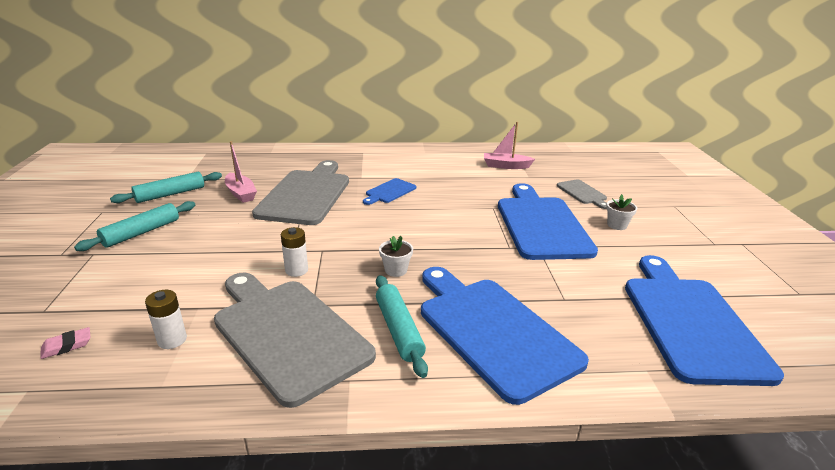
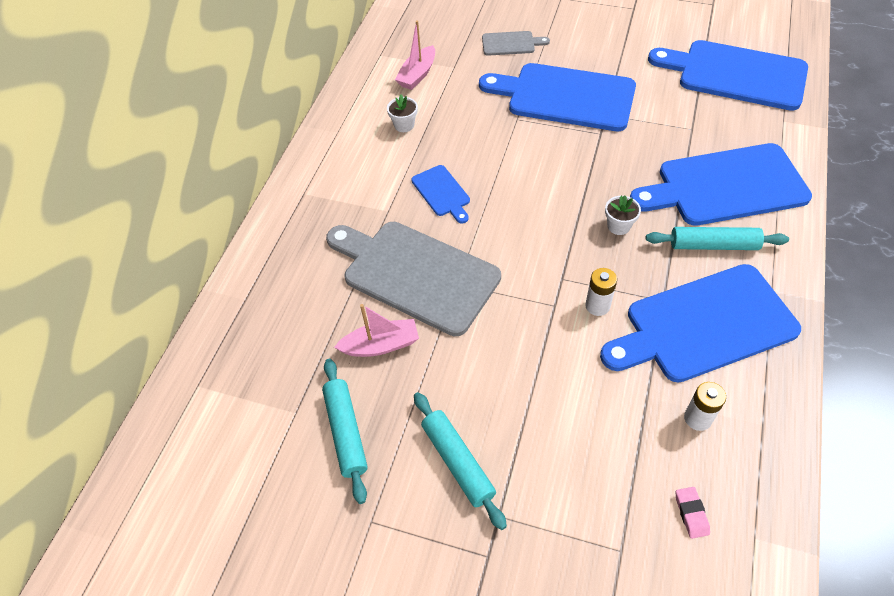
camera: 65 degrees left, 25 degrees up
(287, 333) = (704, 325): grey cutting board -> blue cutting board
(617, 225) = (583, 49): white flower pot -> white flower pot (404, 125)

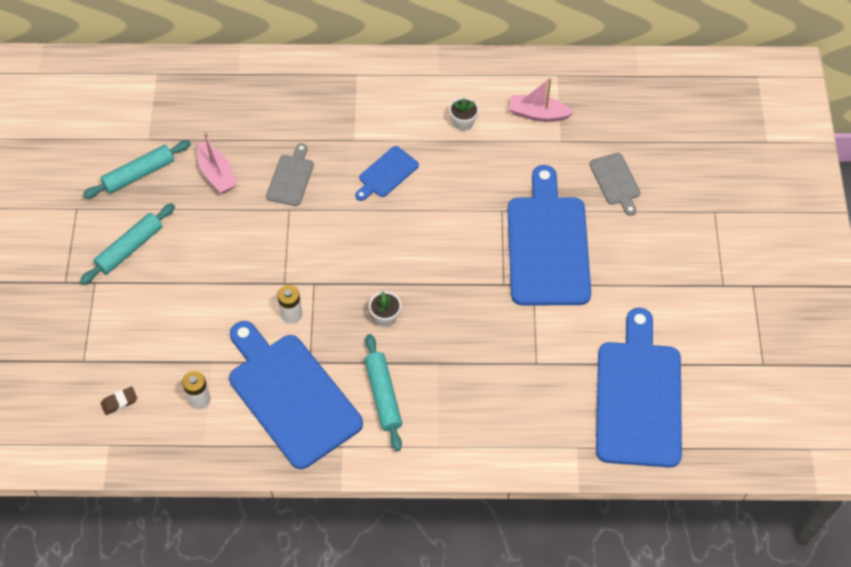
camera: 70 degrees right, 5 degrees up
(415, 274) = (291, 178): grey cutting board -> grey cutting board, size x0.46
(691, 513) = (119, 402): pink eraser -> brown eraser
(725, 186) = (462, 399): blue cutting board -> none

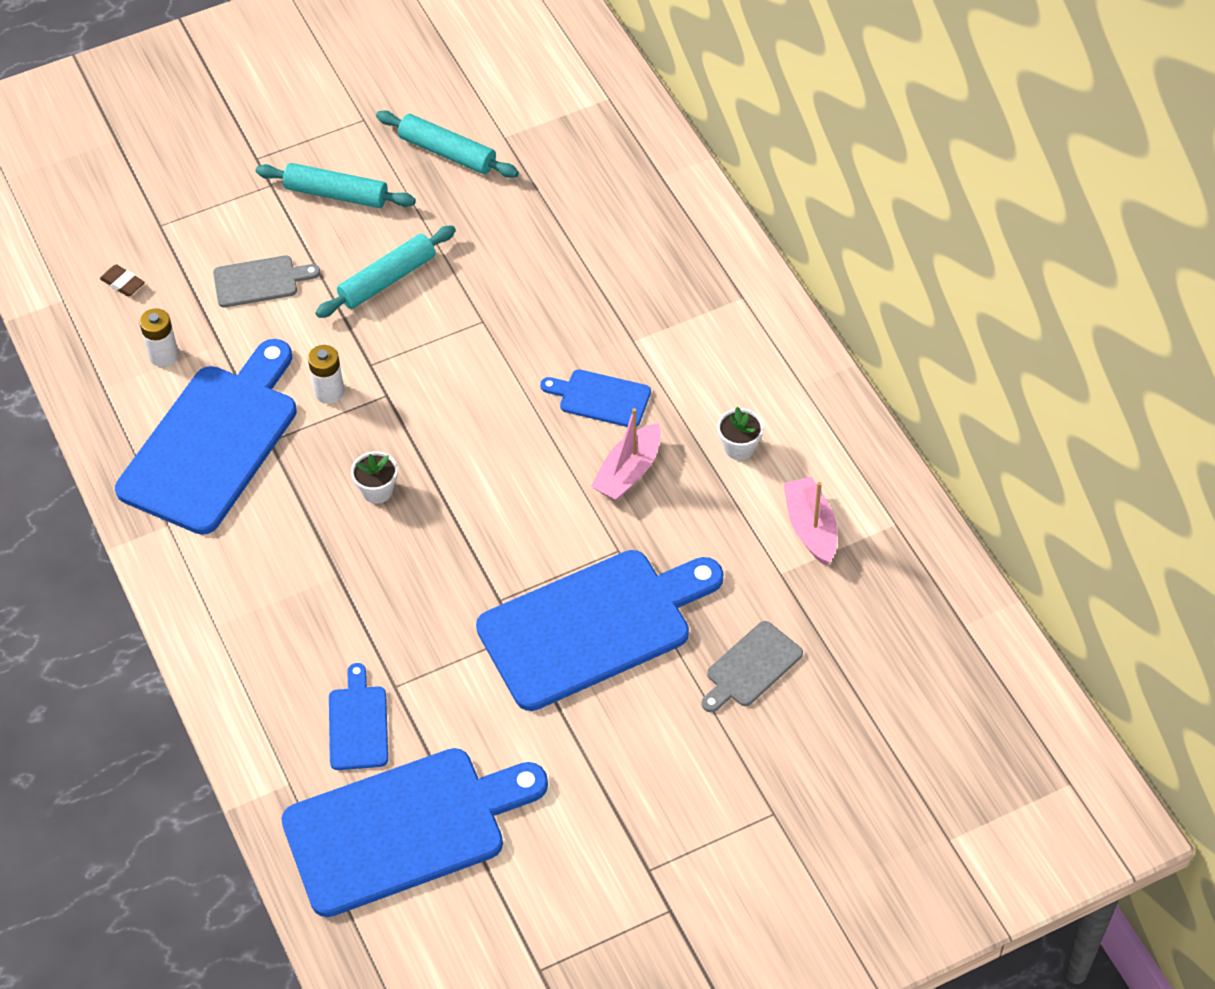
camera: 65 degrees right, 5 degrees down
(217, 174) = (493, 226): pink boat -> pink boat (628, 472)
(291, 178) = (532, 302): grey cutting board -> grey cutting board (260, 281)
(383, 395) = (260, 537): turquoise rolling pin -> turquoise rolling pin (387, 280)
(553, 393) = (358, 723): none -> blue cutting board

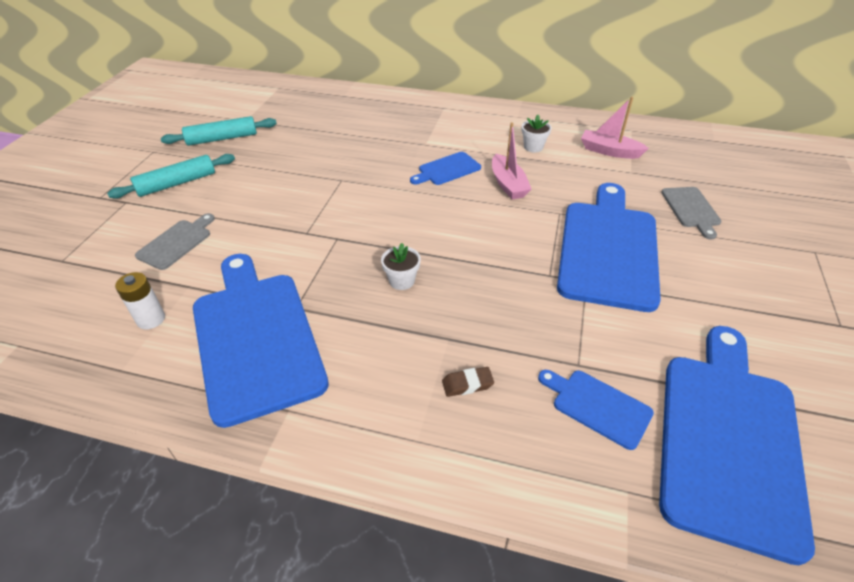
camera: 50 degrees left, 10 degrees down
(123, 283) = (65, 304): brown eraser -> brown eraser (467, 384)
(329, 392) = (299, 260): white battery -> none
(387, 280) = (261, 196): turquoise rolling pin -> none

